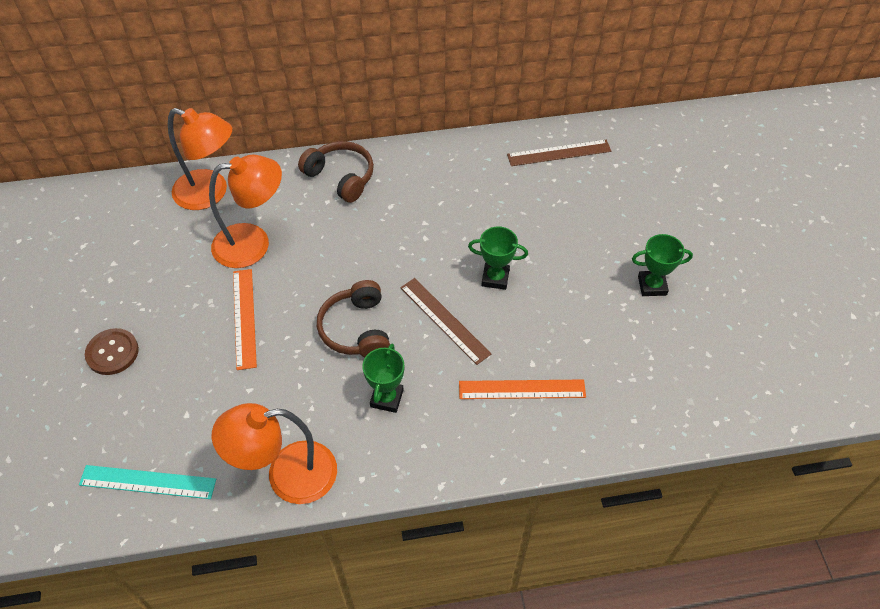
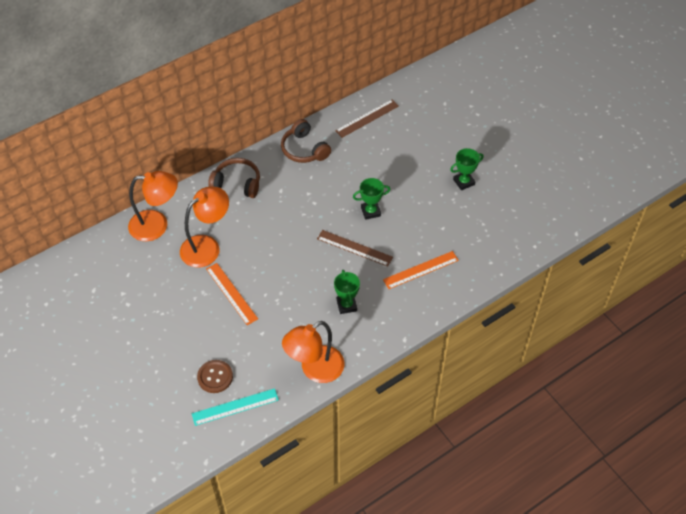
camera: 25 degrees left, 0 degrees up
(112, 352) = (161, 346): brown button -> brown button (215, 377)
(357, 329) = (305, 273): brown headphones -> brown headphones (304, 149)

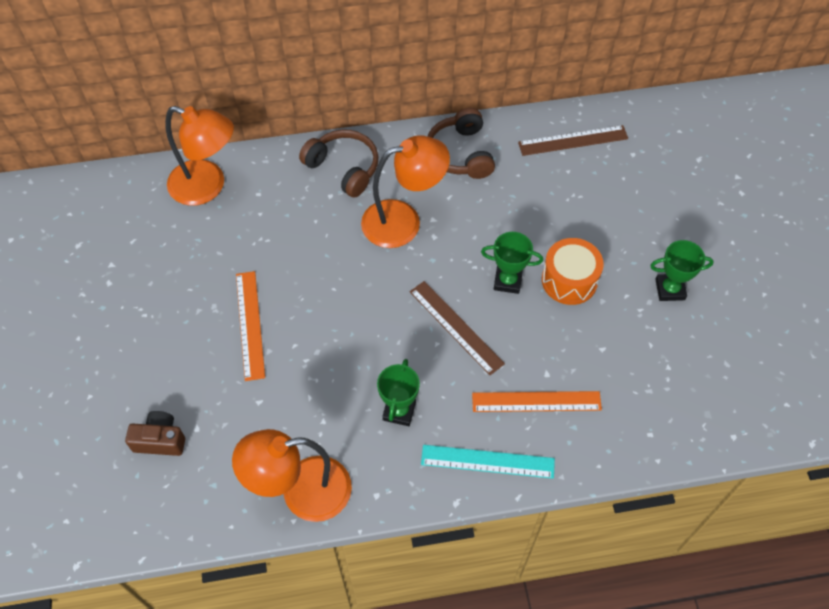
camera: 25 degrees right, 5 degrees up
(207, 246) = (255, 242): orange lamp -> orange lamp (403, 221)
(215, 377) = (160, 440): brown button -> brown camera
(235, 407) = (162, 498): turquoise ruler -> turquoise ruler (487, 461)
(405, 198) = (569, 280): none -> orange drum

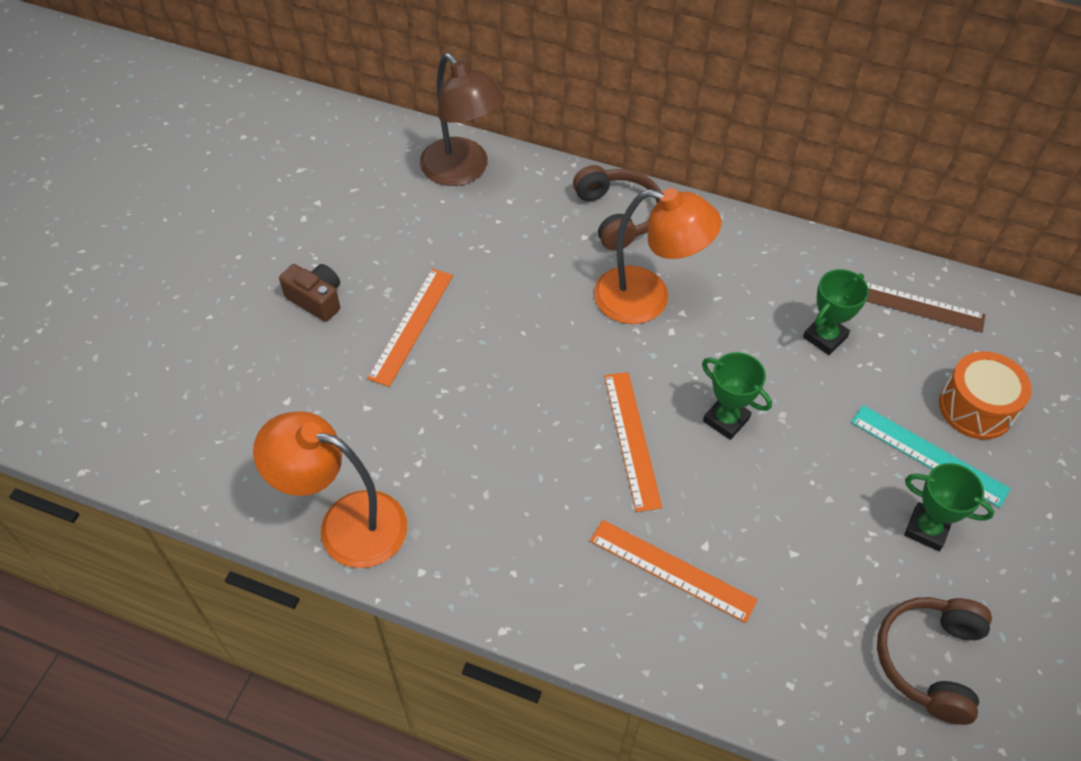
camera: 30 degrees right, 5 degrees down
(160, 440) = (244, 394): brown camera -> brown camera (316, 300)
(207, 187) = (463, 171): orange lamp -> brown lamp
(399, 411) = (507, 495): green trophy -> green trophy (825, 337)
(456, 327) = (632, 439): brown ruler -> orange ruler
(460, 153) = (761, 258): brown headphones -> brown headphones (930, 661)
(487, 461) = (570, 605): turquoise ruler -> turquoise ruler (929, 455)
(569, 280) = (802, 455): orange drum -> orange drum (976, 408)

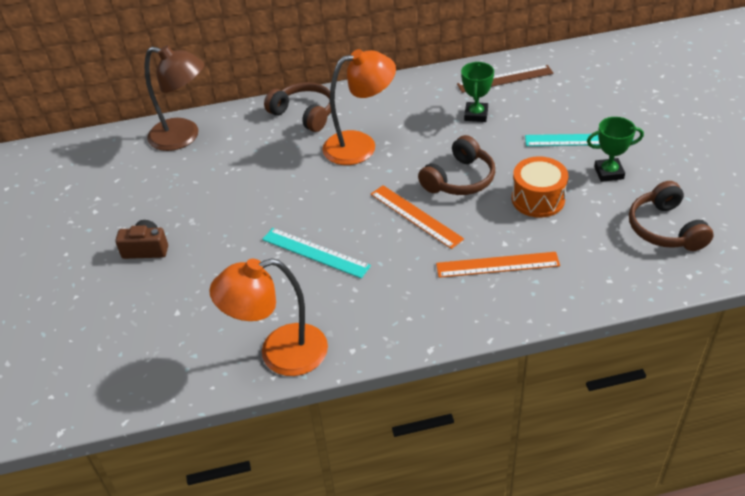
camera: 30 degrees left, 10 degrees down
(412, 326) = (225, 230): orange ruler -> none
(481, 417) = (315, 253): none -> turquoise ruler
(726, 420) = (459, 179): green trophy -> brown headphones
(976, 408) = (581, 108): orange drum -> orange drum (538, 199)

